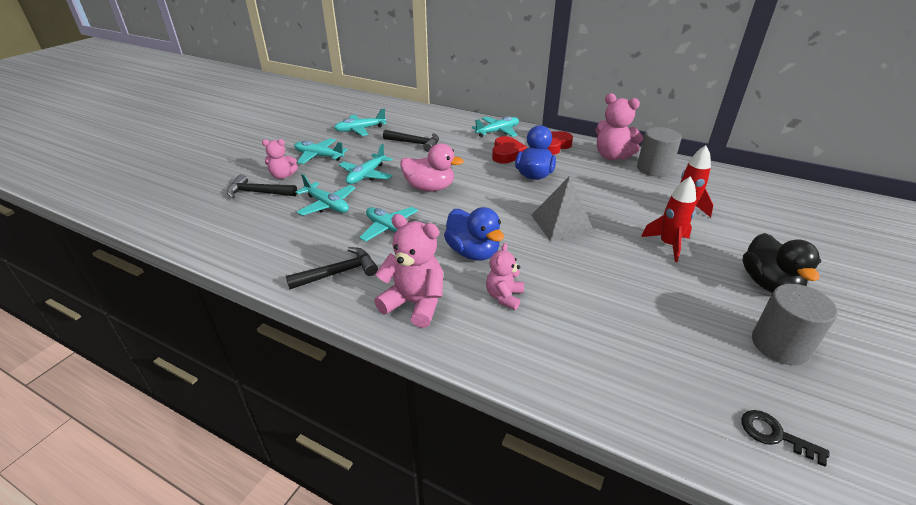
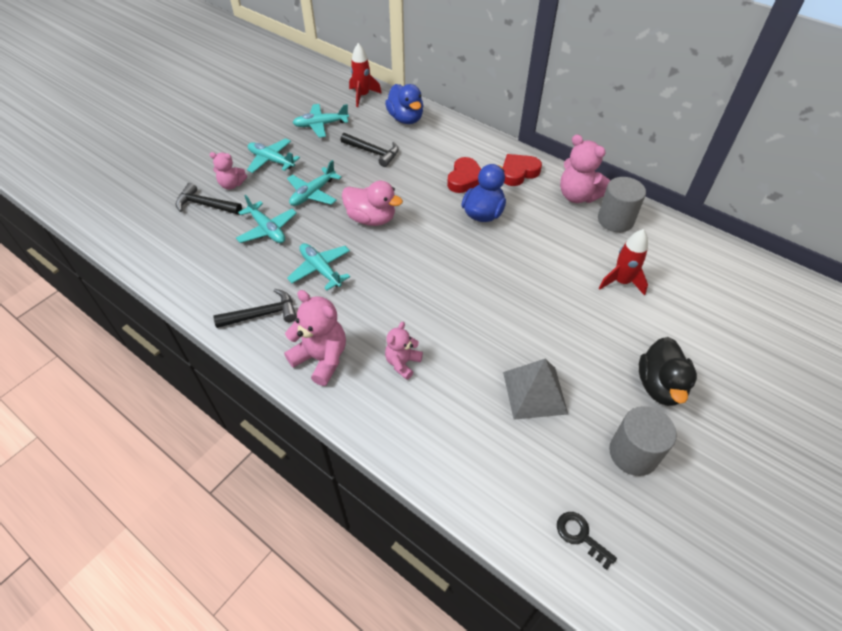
camera: 10 degrees right, 15 degrees up
(473, 252) = (390, 307): blue duck -> blue duck (405, 118)
(498, 131) = (466, 144): turquoise plane -> none
(562, 223) = (488, 283): grey pyramid -> grey pyramid (535, 392)
(668, 245) = (583, 325): red rocket -> red rocket (362, 96)

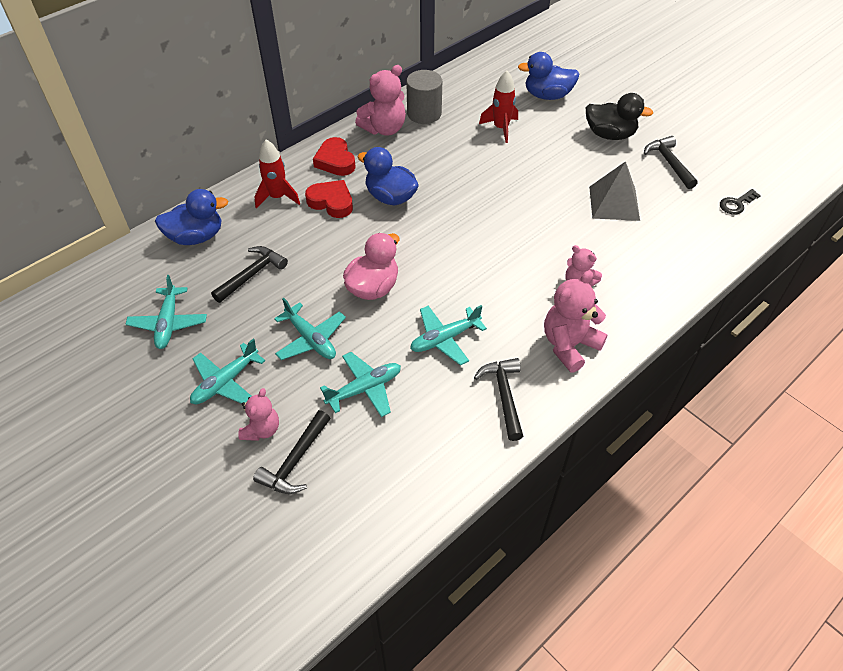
camera: 80 degrees left, 0 degrees up
(362, 96) = (123, 274): red rocket -> red rocket (277, 197)
(633, 453) = (669, 163): grey cylinder -> black hammer
(705, 319) = (547, 95): none -> blue duck

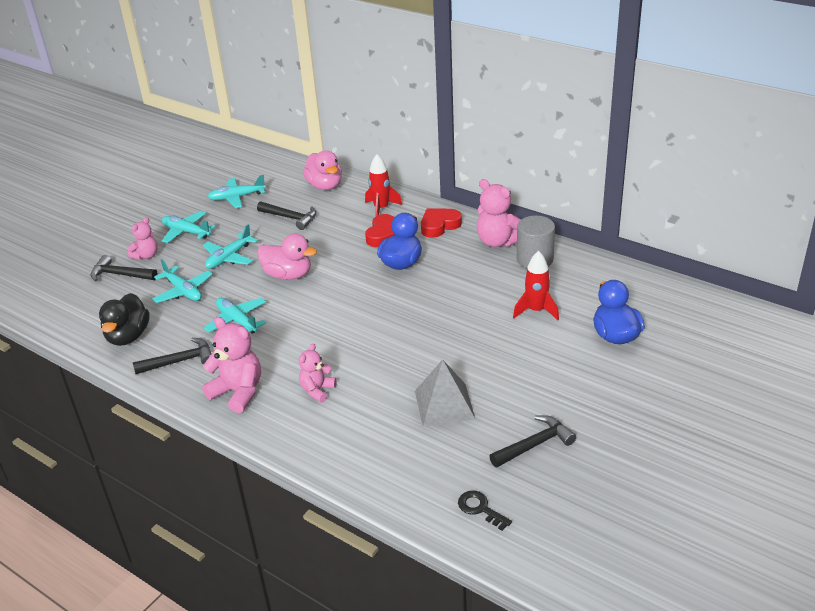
camera: 80 degrees right, 15 degrees down
(196, 237) = (325, 186): blue duck -> pink duck
(262, 429) = (146, 256): pink teddy bear -> pink teddy bear turned 60 degrees counterclockwise
(609, 135) = (565, 391): black duck -> black duck (128, 336)

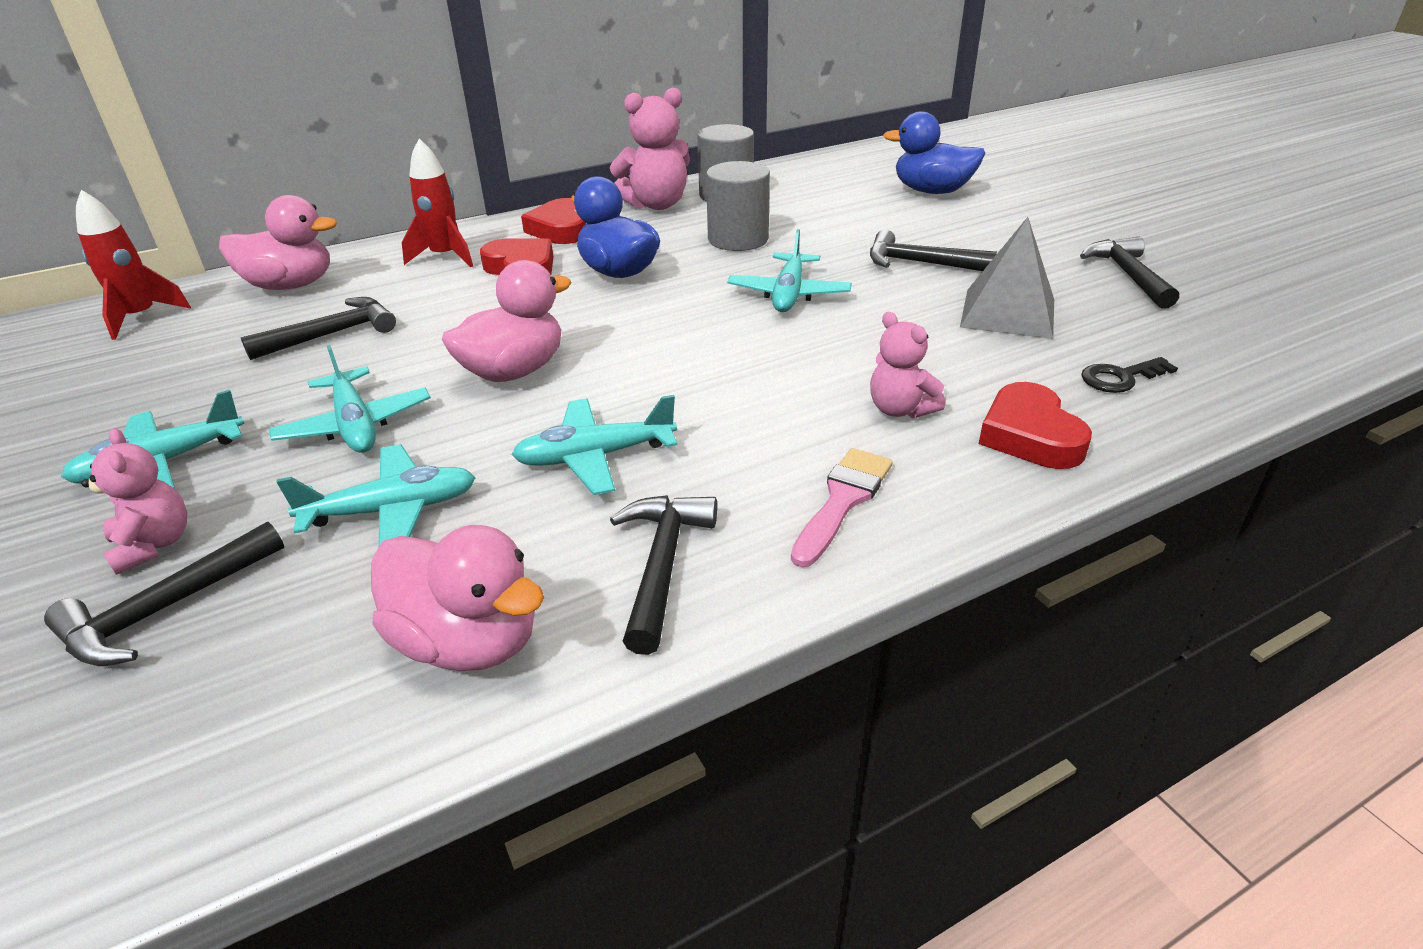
camera: 65 degrees left, 0 degrees up
(128, 336) = (468, 641): black duck -> pink duck
(237, 197) = (151, 376): turquoise plane -> turquoise plane (788, 294)
(238, 392) = (843, 501): pink teddy bear -> pink brush
(316, 435) = (1030, 435): none -> red heart
(472, 285) = (738, 239): none -> grey cylinder
(480, 509) = (1259, 336): black key -> black key (1120, 378)
(489, 358) = (919, 263): none -> black hammer
(536, 311) = (840, 217): red rocket -> red rocket (141, 317)

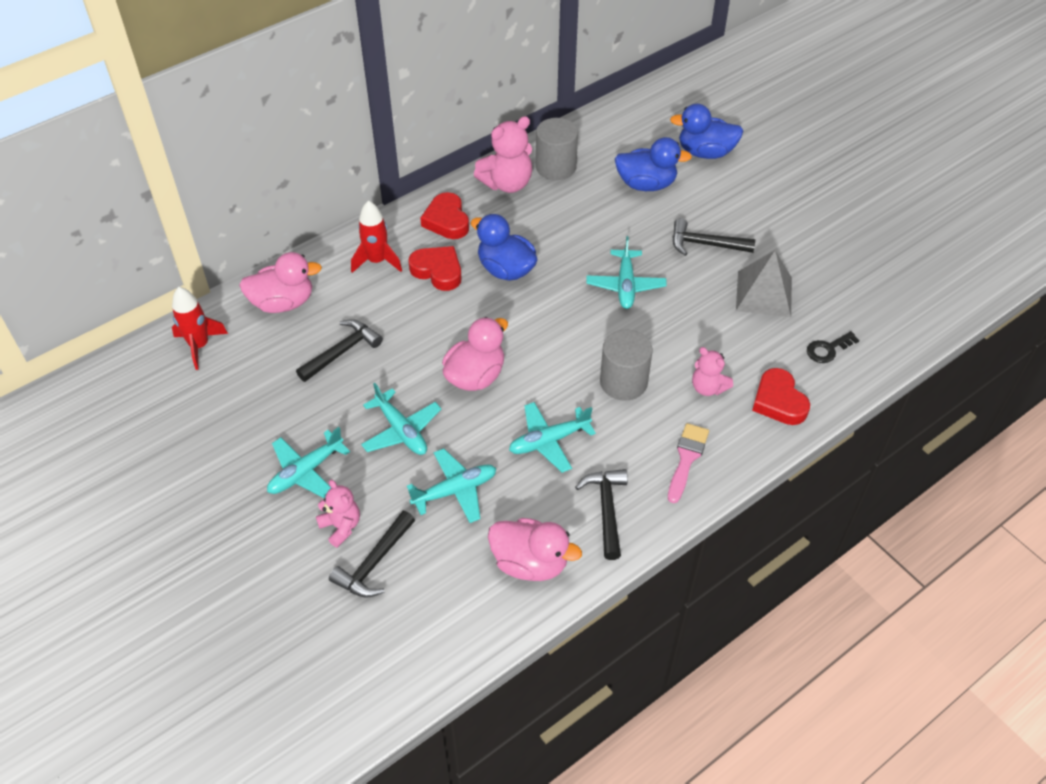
camera: 10 degrees left, 15 degrees up
(738, 239) = (578, 224): grey cylinder -> grey cylinder (623, 382)
(844, 212) = (646, 184): none -> blue duck
(1127, 275) = (837, 247): black hammer -> none

